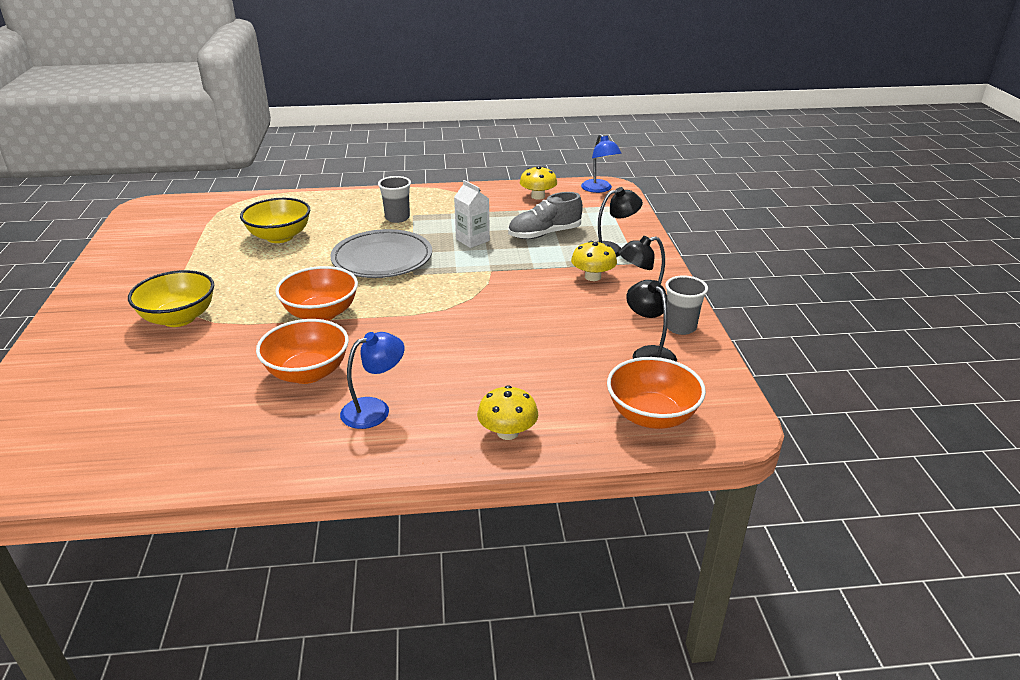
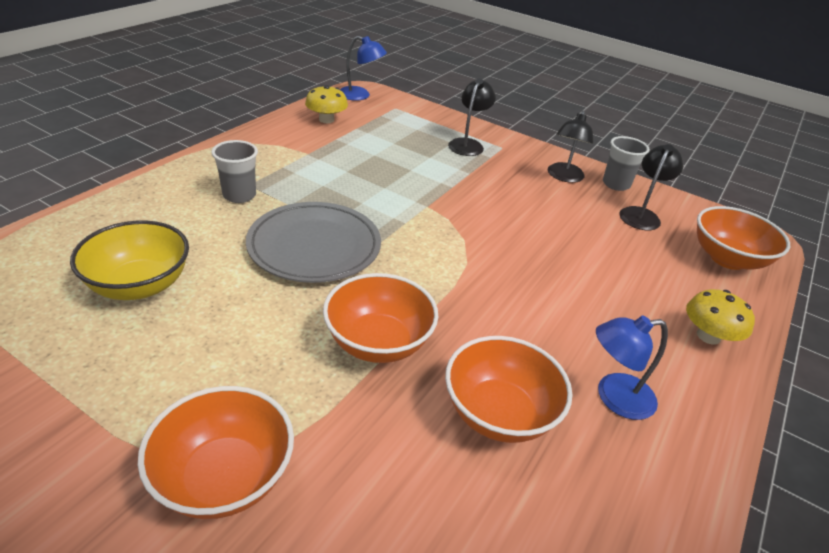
camera: 55 degrees left, 5 degrees up
(179, 318) = (224, 477): yellow bowl -> orange bowl
(375, 409) = (614, 397): blue lamp -> blue lamp turned 105 degrees counterclockwise
(472, 240) = (356, 185): white carton -> none
(544, 234) = (399, 152): grey shoe -> none
(592, 277) = (500, 173): yellow mushroom -> none
(649, 354) = (641, 215): black lamp -> black lamp turned 105 degrees clockwise

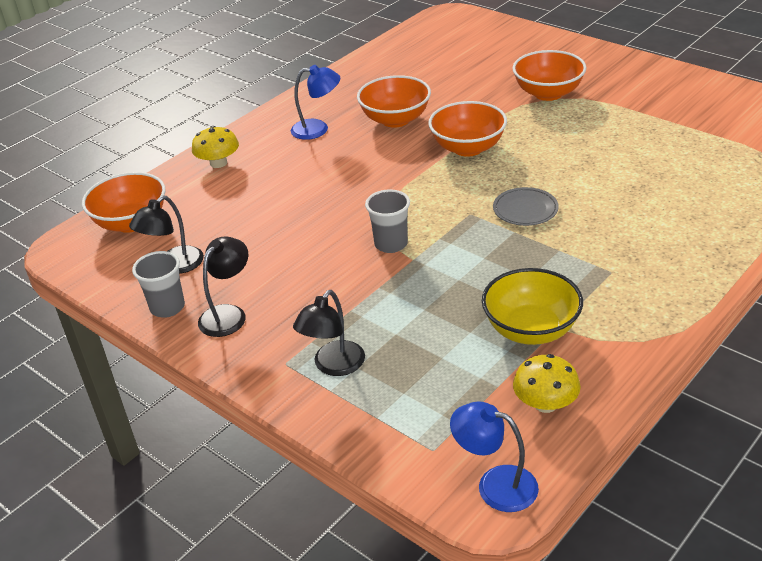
camera: 165 degrees left, 0 degrees up
(139, 285) = (655, 172): yellow bowl -> yellow bowl (531, 330)
(239, 195) = (616, 258): grey cup -> grey cup (391, 244)
(314, 247) = (525, 210): grey plate -> grey plate, size x0.54

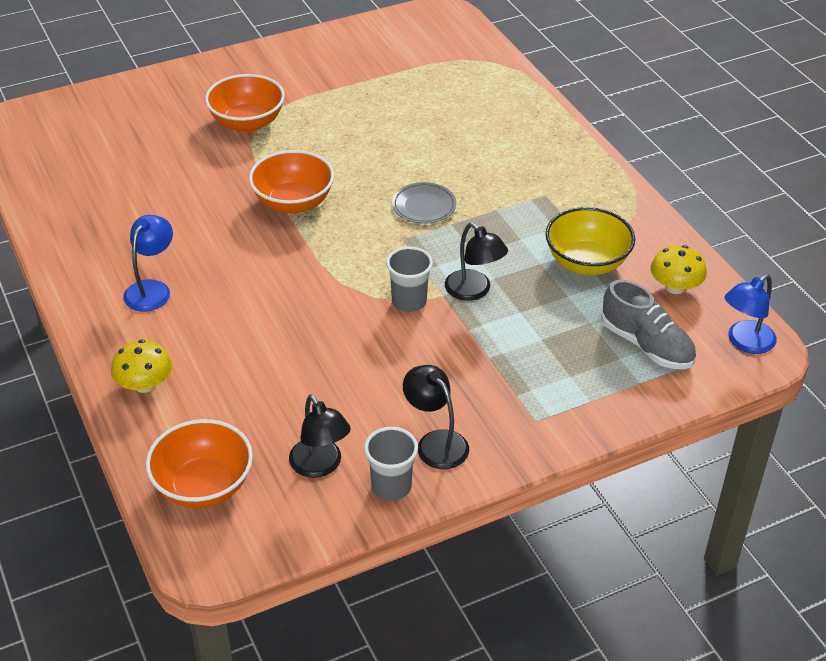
camera: 70 degrees left, 5 degrees up
(333, 366) = (559, 390): black lamp -> black lamp (474, 291)
(395, 120) = (192, 230): orange bowl -> none
(437, 407) = (646, 345): none -> grey shoe

